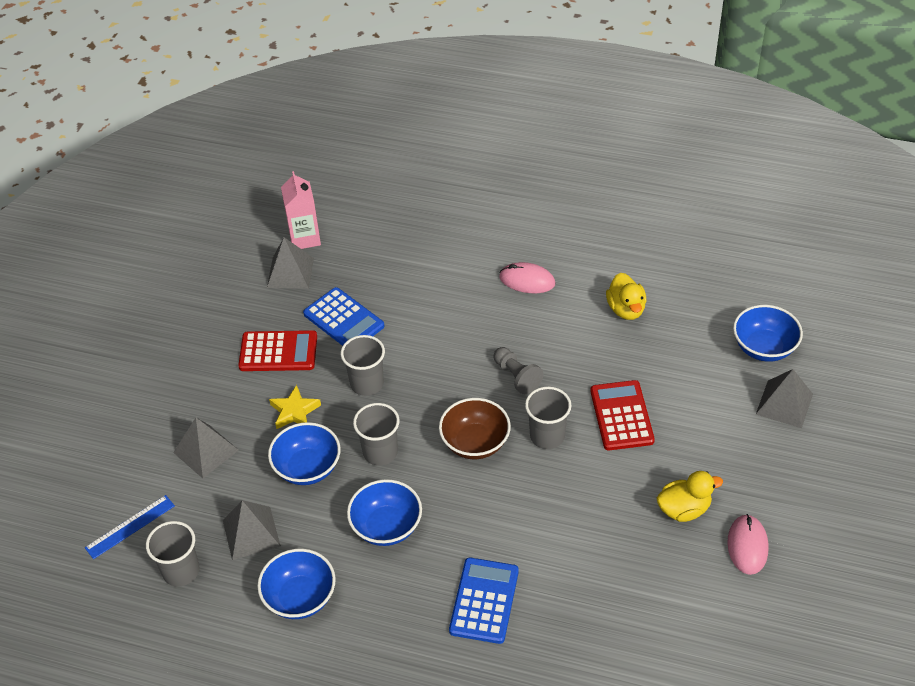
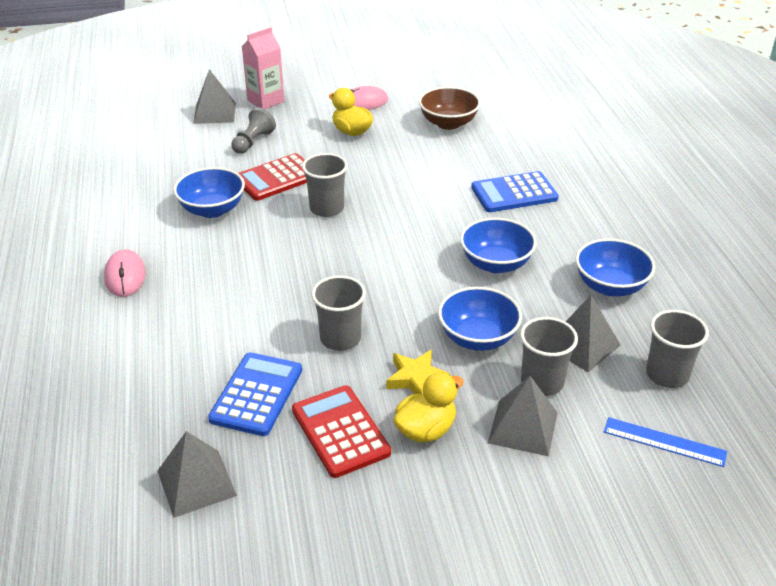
camera: 120 degrees left, 10 degrees down
(304, 238) = (120, 498): pink carton -> pink carton (265, 101)
(380, 452) = (420, 297): grey cup -> grey cup (542, 382)
(475, 443) = (364, 244): brown bowl -> brown bowl (448, 123)
(516, 376) = (266, 244): grey pawn -> grey pawn (253, 142)
(626, 309) = (141, 206): yellow duck -> yellow duck (426, 430)
(764, 348) = (155, 131): blue bowl -> blue bowl (212, 209)

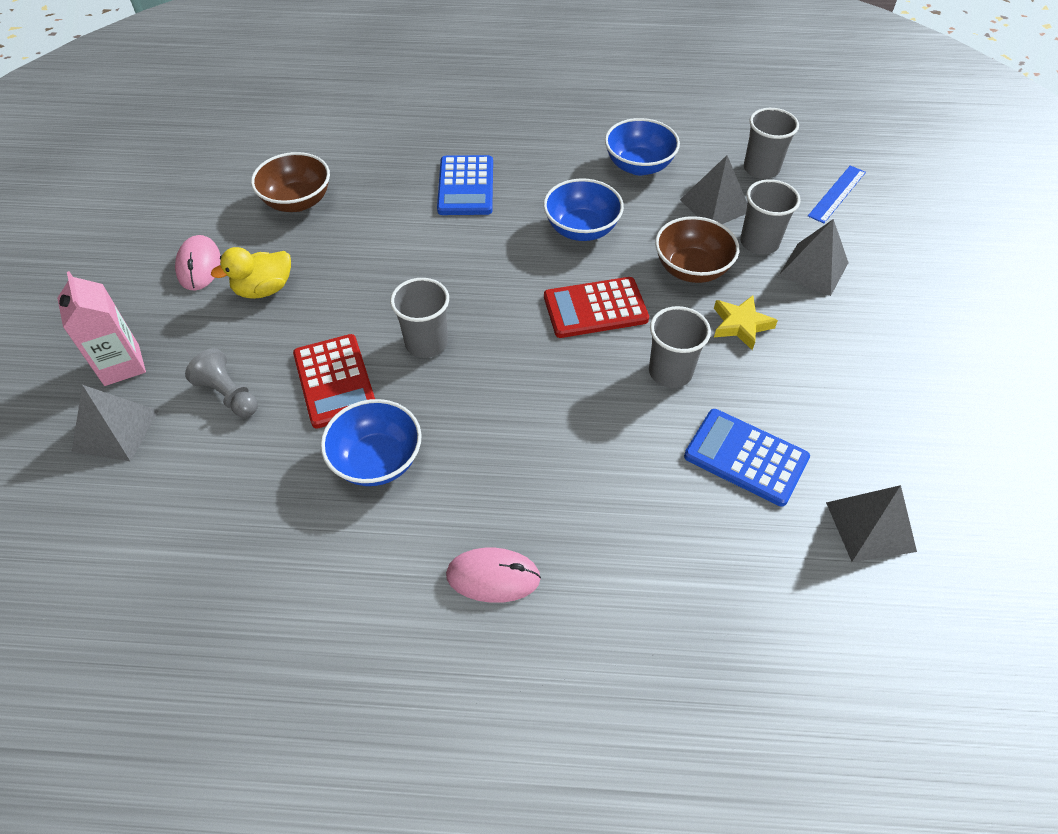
camera: 75 degrees left, 15 degrees up
(340, 431) = (807, 396): red calculator -> red calculator (595, 308)
(426, 430) = (811, 333): yellow duck -> none
(477, 338) = (691, 269): blue bowl -> brown bowl

